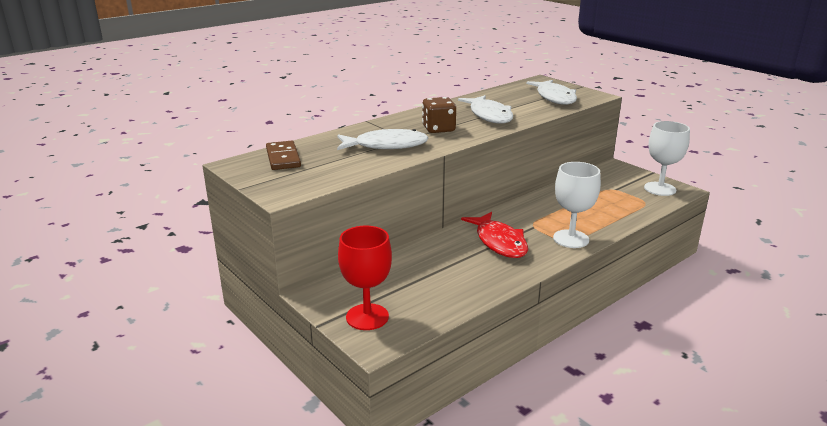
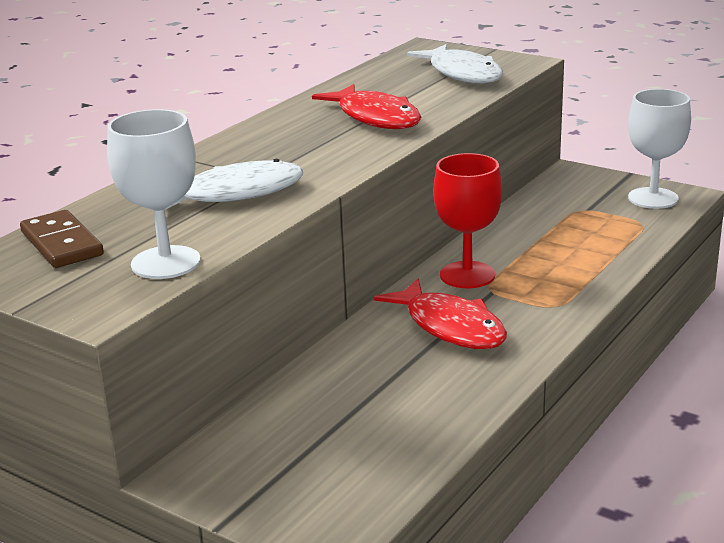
camera: 15 degrees left, 0 degrees up
(367, 317) = (295, 495): red goblet -> red goblet (467, 275)
(438, 129) = (305, 152): brown dice -> none
(489, 115) = (375, 118): white fish -> red fish
(571, 239) = (559, 301): white goblet -> white goblet (166, 263)

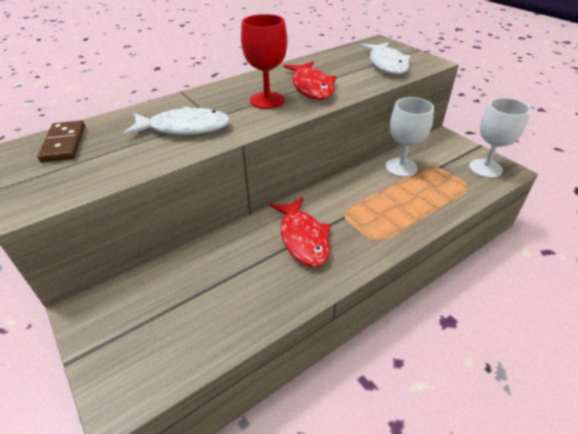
camera: 20 degrees right, 15 degrees up
(166, 263) = (99, 174): white goblet -> white goblet (401, 167)
(467, 275) = (337, 199): red goblet -> red goblet (267, 100)

